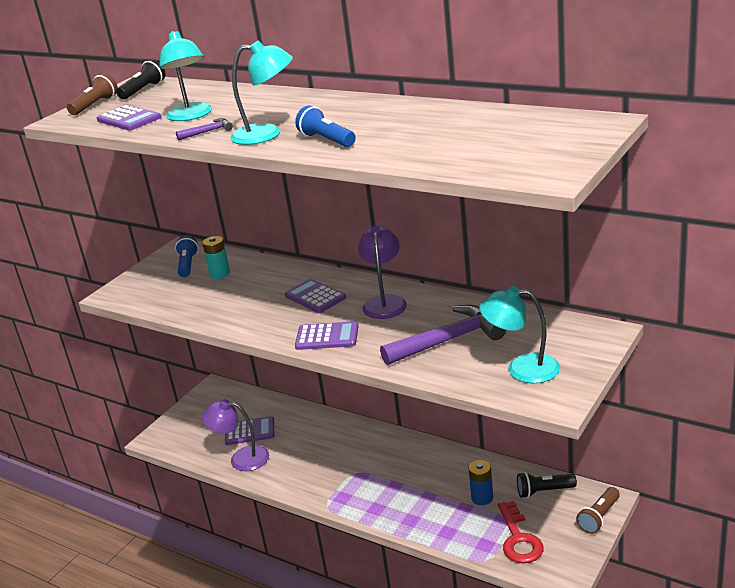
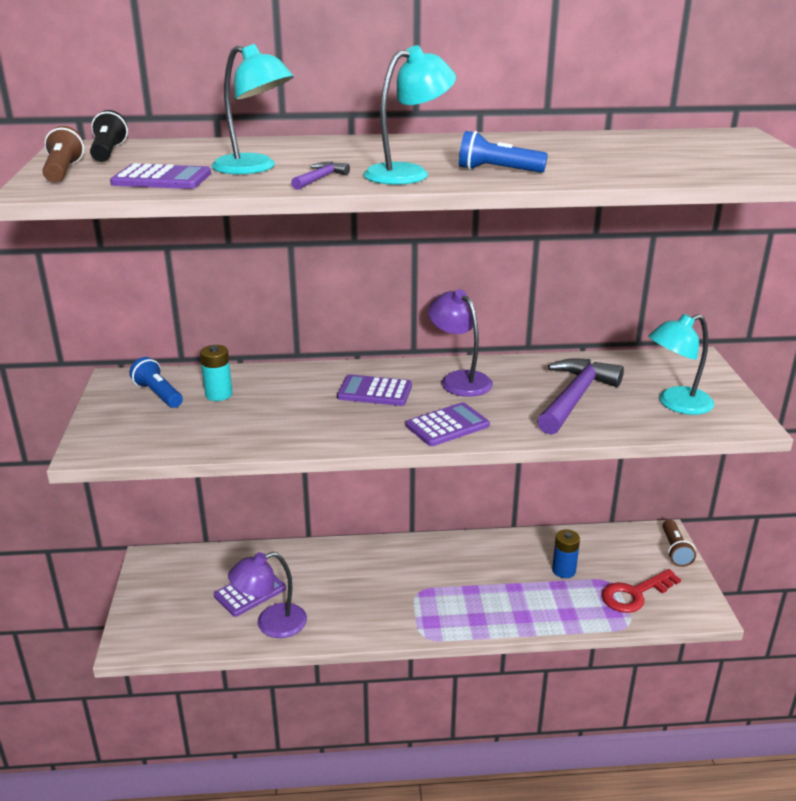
camera: 40 degrees left, 0 degrees up
(519, 539) = (634, 594): red key -> red key turned 105 degrees clockwise
(544, 491) = (608, 545): black flashlight -> none

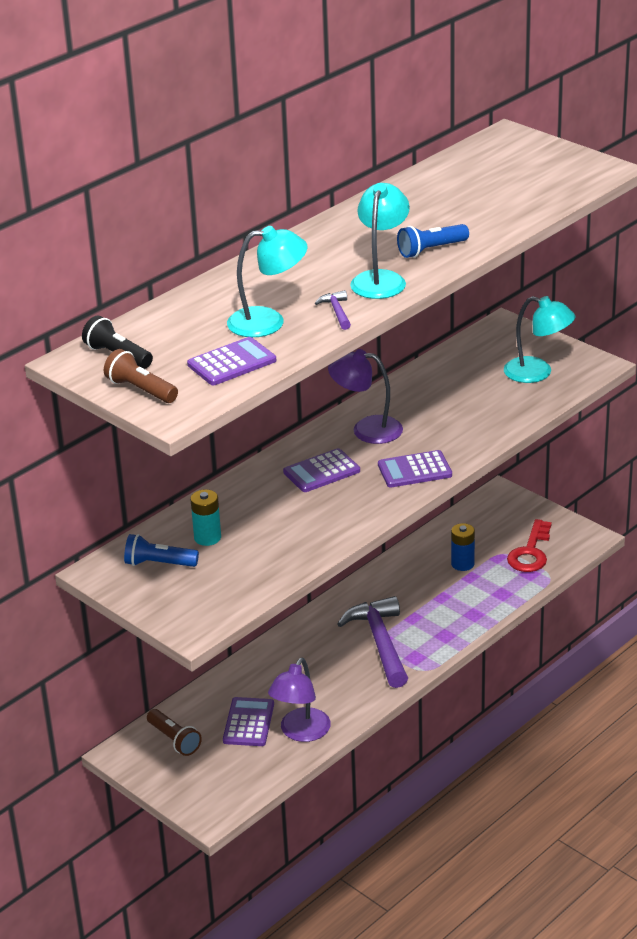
camera: 40 degrees left, 5 degrees up
(447, 425) = (414, 470): purple calculator -> purple calculator turned 120 degrees counterclockwise
(575, 398) = (467, 402): purple hammer -> purple hammer (380, 642)
(675, 550) = (522, 502): brown flashlight -> brown flashlight (174, 740)
(676, 404) = (537, 373): turquoise lamp -> turquoise lamp turned 90 degrees counterclockwise

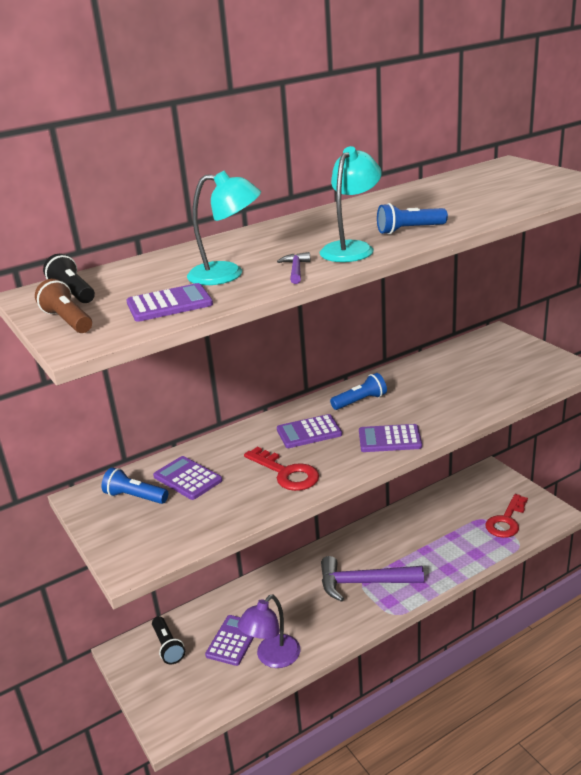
camera: 15 degrees right, 5 degrees down
(174, 740) = (168, 647): brown flashlight -> black flashlight
(207, 537) = (187, 478): turquoise battery -> purple calculator
(315, 519) = (286, 473): none -> red key
(367, 429) = (360, 401): purple lamp -> blue flashlight
(380, 642) = (363, 583): purple hammer -> purple hammer turned 90 degrees counterclockwise
(462, 564) = (448, 523): blue battery -> none
(537, 373) = (519, 370): turquoise lamp -> none

